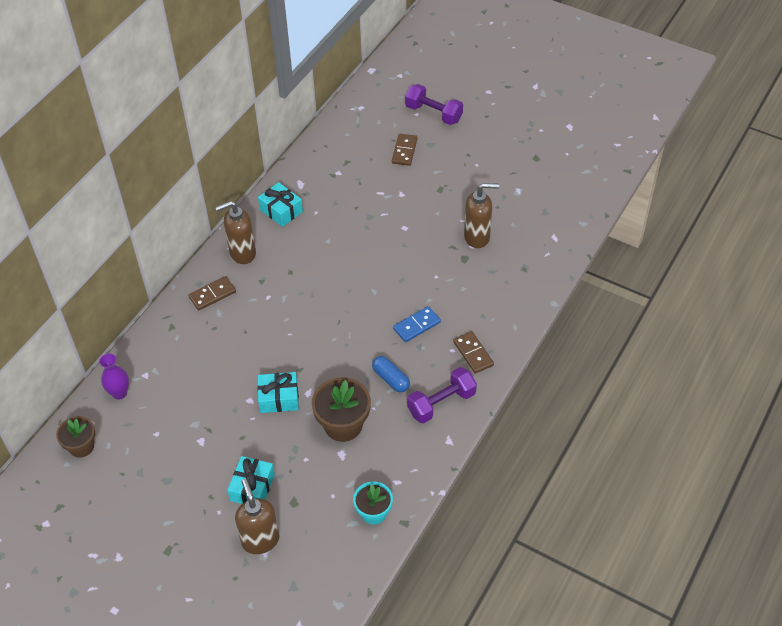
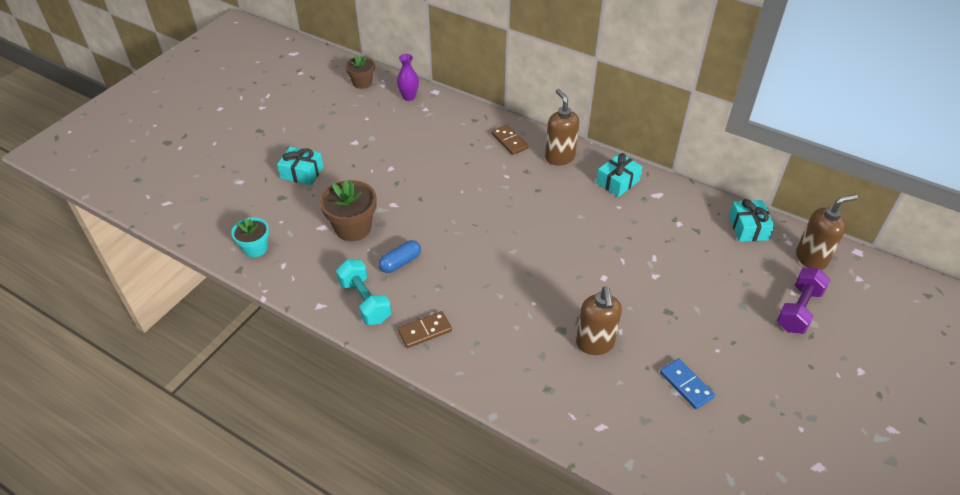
camera: 90 degrees right, 5 degrees down
(260, 540) = (251, 179): brown soap dispenser -> brown soap dispenser (811, 258)
(279, 398) = (390, 186): turquoise gift -> turquoise gift (748, 227)
(404, 151) = (725, 280): brown domino -> none
(416, 325) = (466, 284): blue domino -> blue domino (686, 385)
(441, 403) = (365, 301): purple dumbbell -> turquoise dumbbell

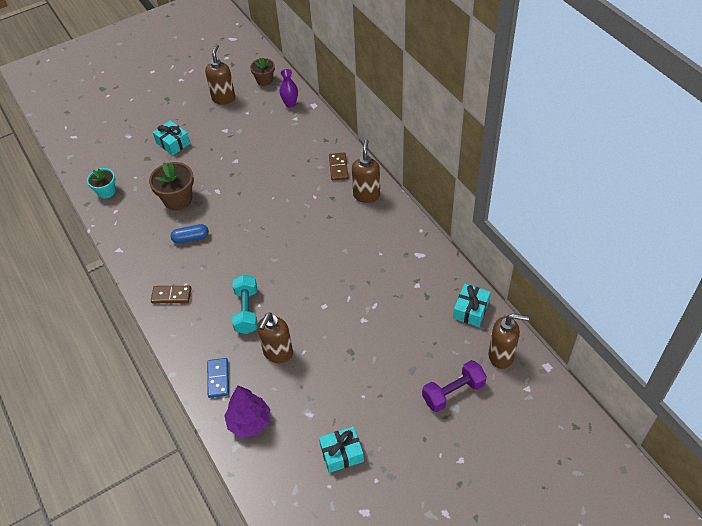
camera: 30 degrees right, 5 degrees up
(328, 112) = (223, 98): none -> brown soap dispenser
(365, 301) = (148, 258): turquoise dumbbell -> turquoise dumbbell (246, 311)
(617, 182) = (396, 232): turquoise gift -> turquoise gift (342, 453)
(623, 429) = (249, 422): none -> purple tree
(686, 385) = (318, 411): blue domino -> blue domino (218, 379)

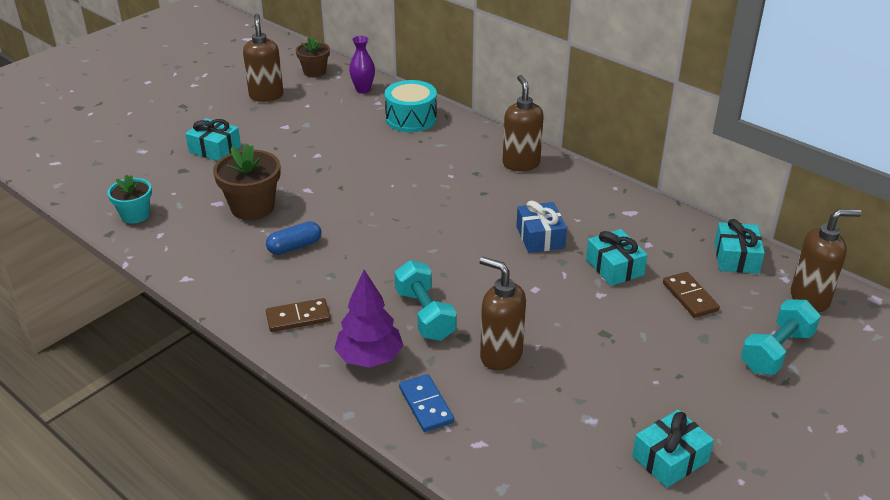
camera: 20 degrees left, 15 degrees down
(249, 422) = (506, 450): purple tree -> purple tree (369, 358)
(278, 353) = (500, 356): brown soap dispenser -> brown soap dispenser turned 120 degrees clockwise
(311, 138) = (411, 119): none -> turquoise drum
(338, 167) = (466, 142): brown domino -> brown domino (690, 297)
(348, 263) = (540, 237): none -> blue gift
(384, 300) = (614, 267): none -> turquoise gift
(453, 392) = (776, 351): purple dumbbell -> turquoise dumbbell

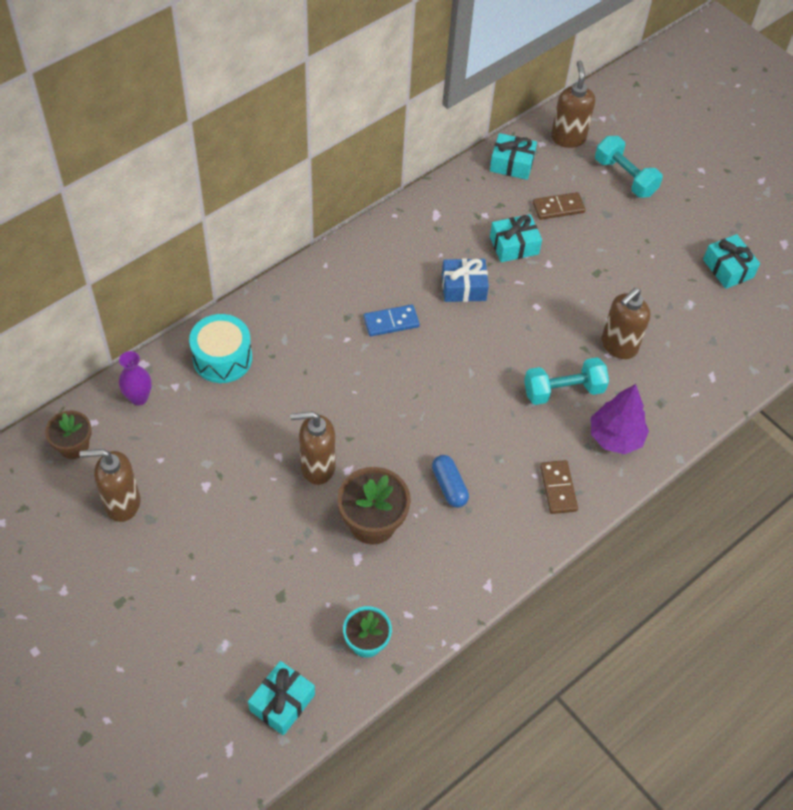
camera: 85 degrees left, 20 degrees up
(215, 149) = (241, 562): turquoise gift -> turquoise gift (282, 702)
(426, 405) = (671, 404): blue domino -> blue domino (391, 322)
(521, 163) = (338, 277): brown soap dispenser -> brown soap dispenser (317, 467)

